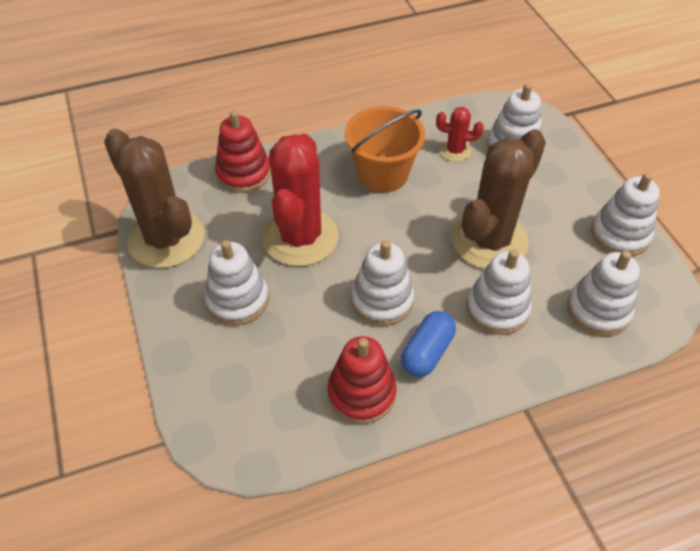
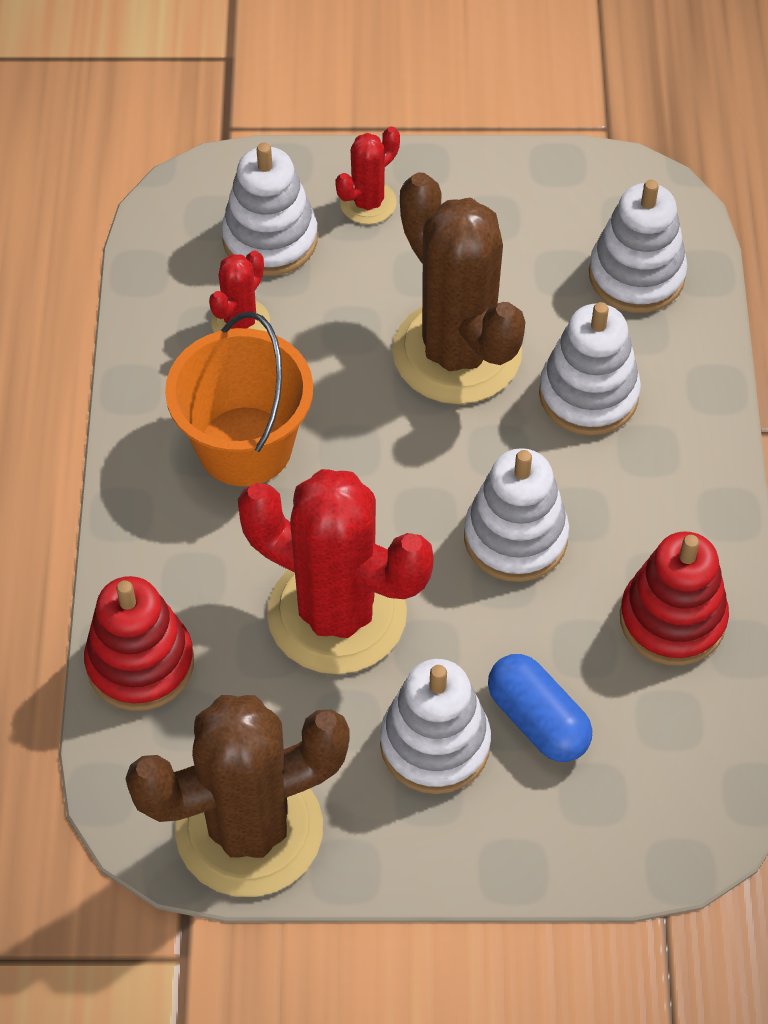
camera: 70 degrees left, 5 degrees up
(427, 352) = (632, 512): blue capsule -> blue capsule (537, 720)
(563, 176) = (368, 203): none -> red cactus
(620, 234) = (514, 187): white stacking toy -> none

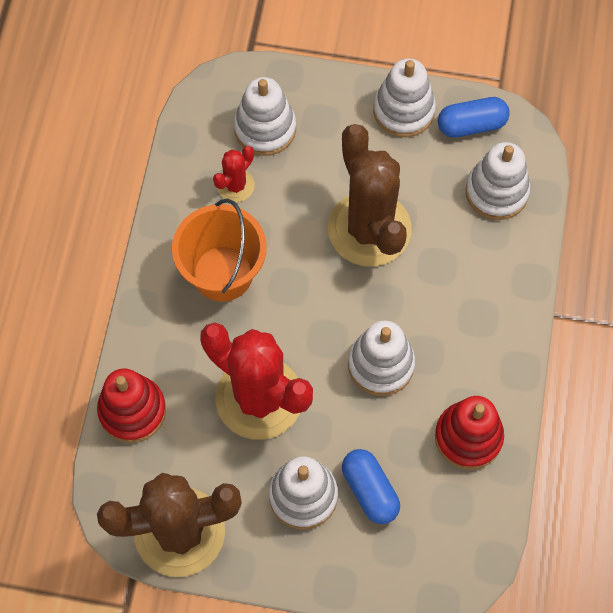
camera: 10 degrees right, 10 degrees up
(368, 203) = (333, 112): red cactus -> none
(578, 191) = (471, 125): none -> blue capsule
(588, 395) = (447, 272): white stacking toy -> white stacking toy (403, 110)

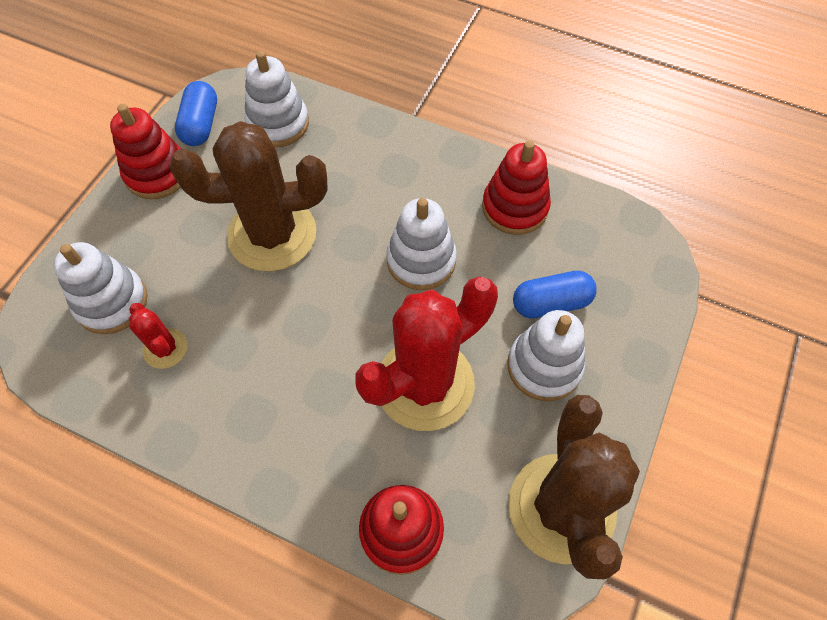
camera: 75 degrees left, 5 degrees down
(223, 273) = (265, 387): orange bucket -> none
(403, 110) = (157, 173): white stacking toy -> red stacking toy

